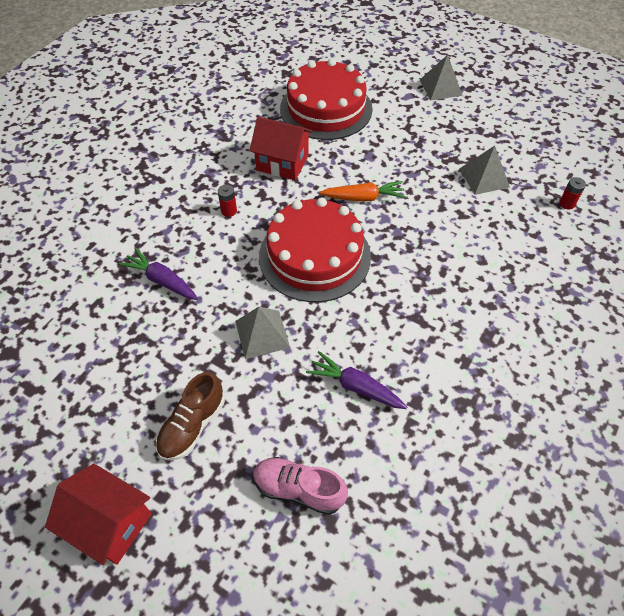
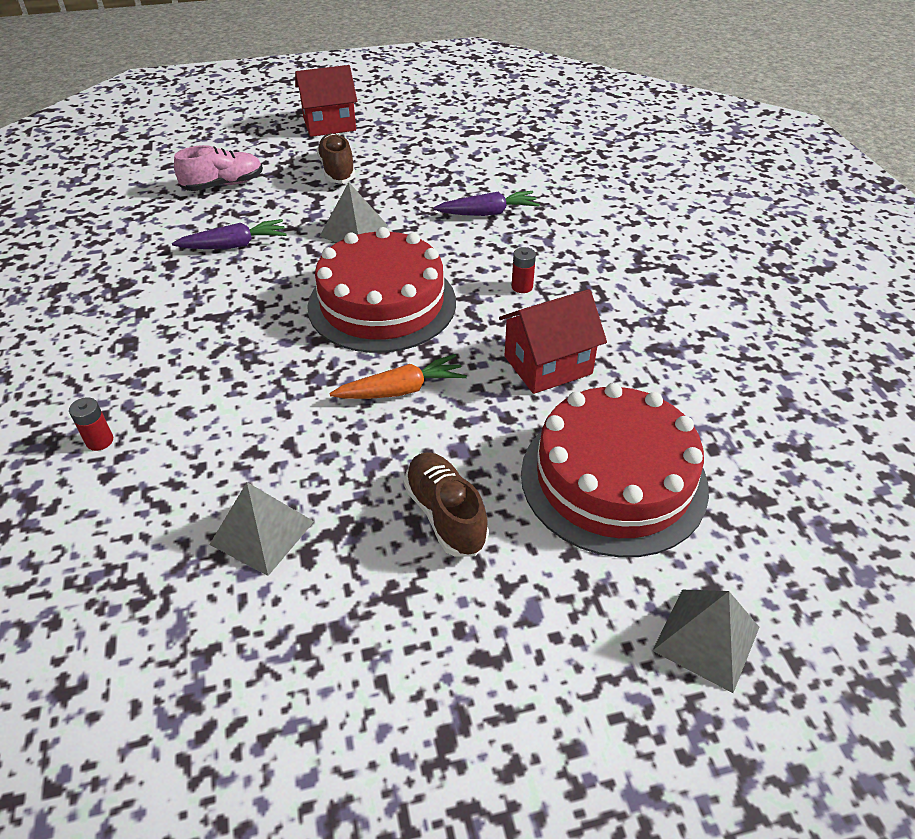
camera: 135 degrees right, 10 degrees down
(363, 198) = (401, 390): orange carrot -> orange carrot turned 150 degrees counterclockwise
(404, 138) = (445, 515): none -> brown shoe
(440, 87) = (501, 687): grey pyramid -> grey pyramid (706, 638)
(567, 203) = (94, 579): red battery -> red battery (100, 441)

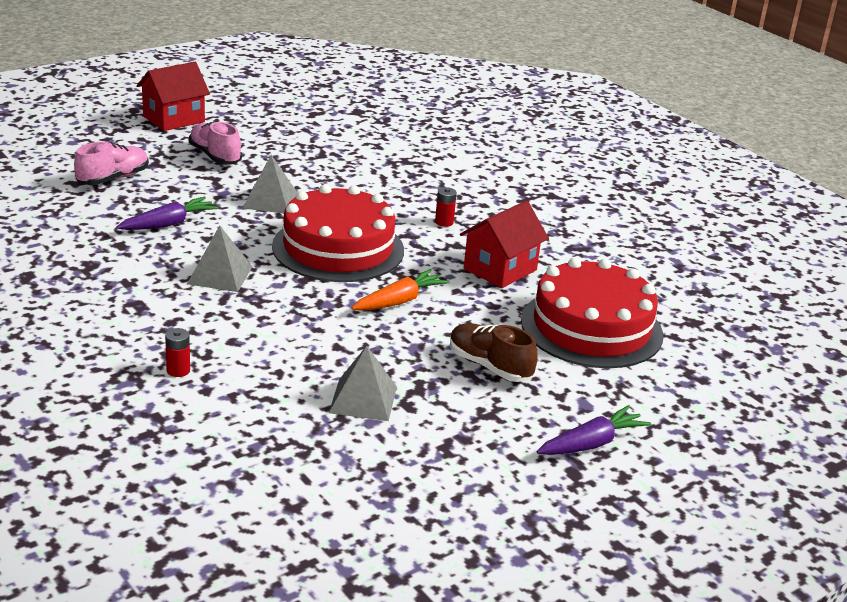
camera: 25 degrees left, 15 degrees down
(337, 171) = (215, 156): brown shoe -> pink shoe
(488, 213) = (377, 174): purple carrot -> purple carrot (591, 443)
(706, 638) = (700, 396): grey pyramid -> grey pyramid (220, 275)

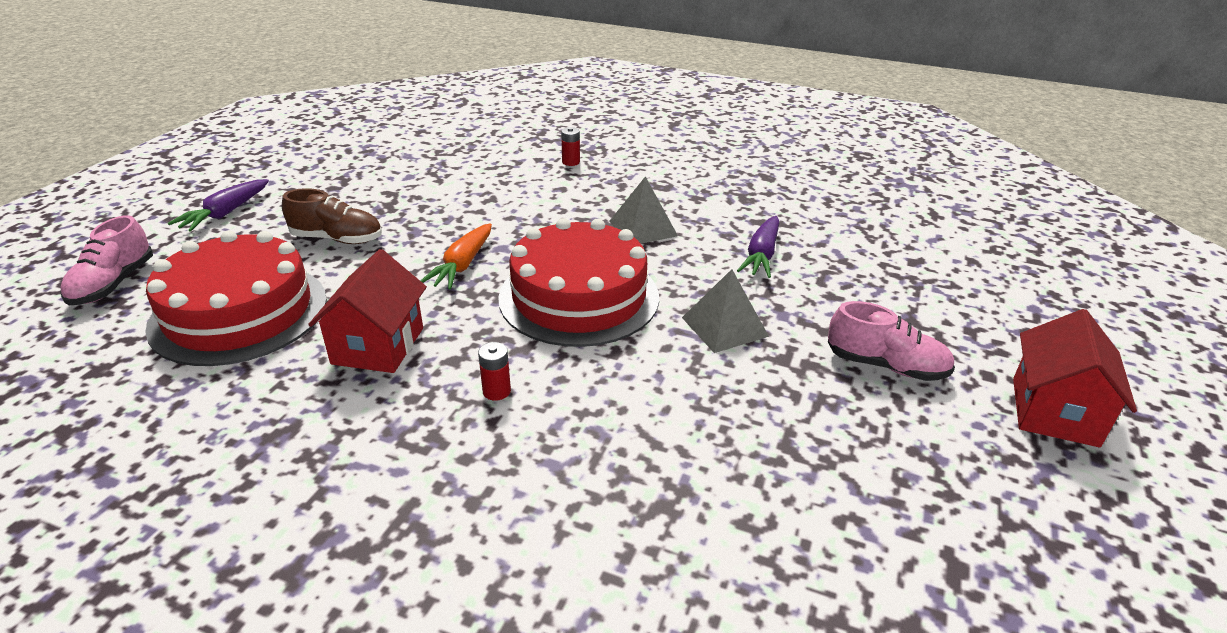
camera: 150 degrees right, 5 degrees up
(113, 179) = (900, 281): pink shoe -> pink shoe (113, 284)
(363, 399) = (426, 186): grey pyramid -> none

